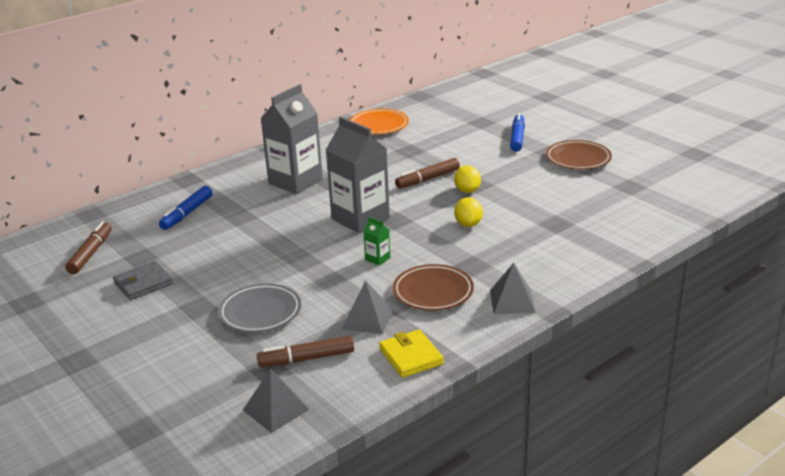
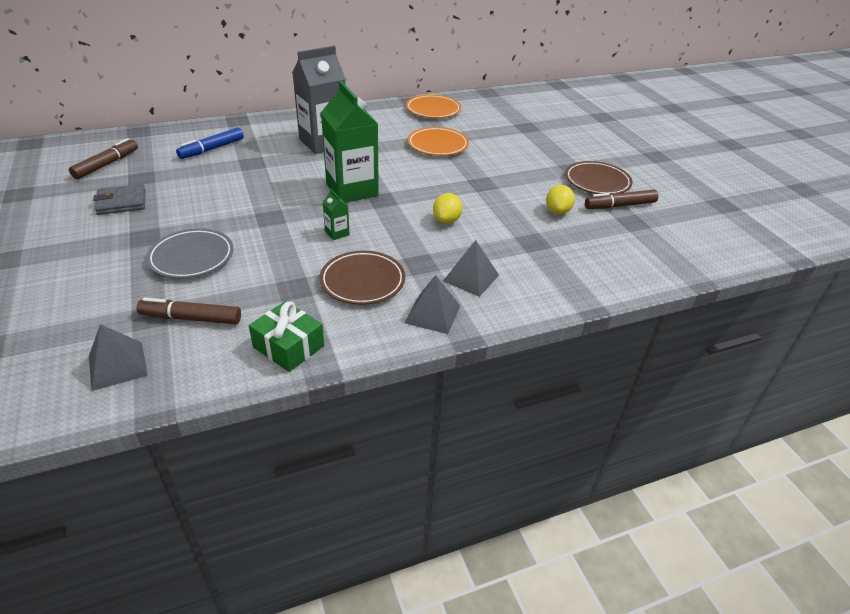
camera: 15 degrees right, 10 degrees up
(360, 218) = (352, 190): grey carton -> green carton
(367, 319) = (280, 292): grey pyramid -> grey pyramid (471, 278)
(409, 158) = (437, 145): none -> orange plate
(411, 356) = (288, 346): yellow wallet -> green gift
(428, 179) = (440, 168): brown marker -> brown marker (620, 206)
(467, 191) = (469, 187): yellow lemon -> yellow lemon (557, 211)
(517, 138) = (550, 149): blue marker -> none

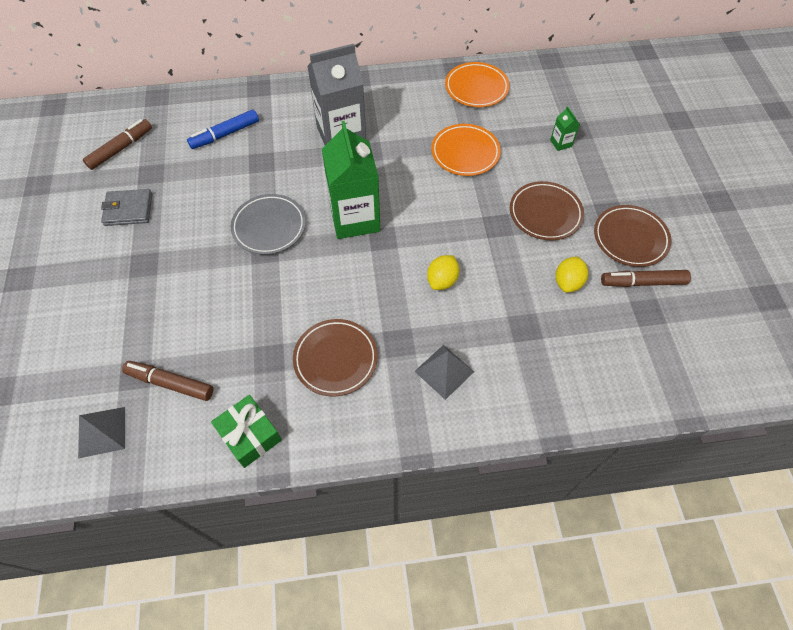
camera: 15 degrees right, 20 degrees up
(191, 257) = (182, 300): grey plate -> grey plate (269, 227)
(337, 233) = (325, 284): green carton -> green carton (561, 143)
(432, 314) = (392, 416): grey pyramid -> none
(520, 173) = (545, 213): none -> brown plate

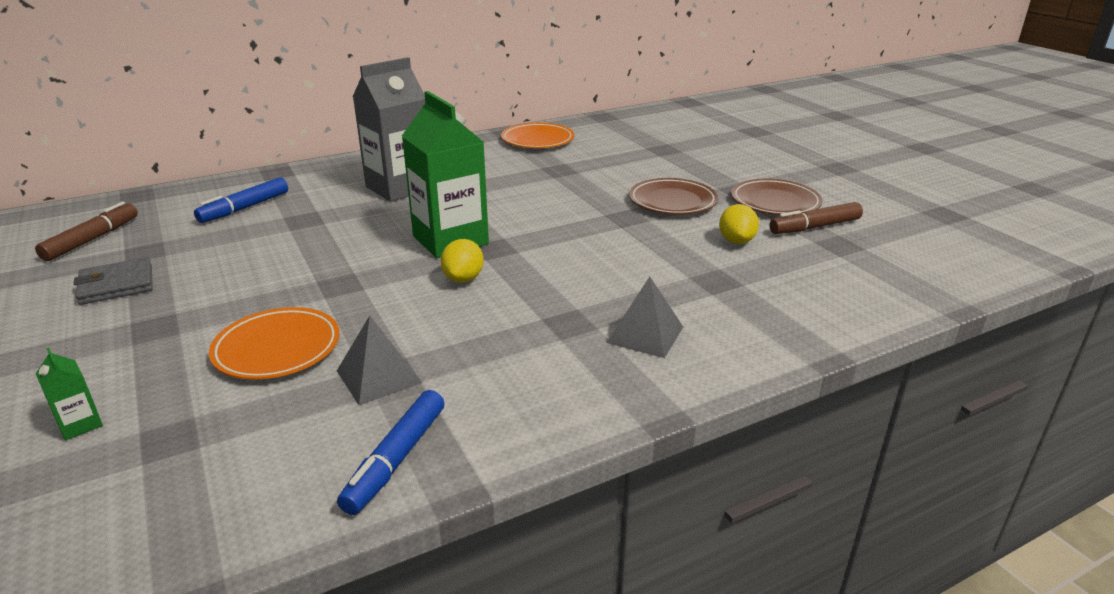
camera: 20 degrees left, 30 degrees down
(102, 432) = (120, 520): grey pyramid -> grey pyramid (379, 376)
(171, 383) = (237, 434): brown marker -> none
(250, 435) = (396, 459): green gift -> blue marker
(269, 227) = (337, 264): grey plate -> none
(335, 359) = (491, 355): brown plate -> none
(442, 280) = (590, 265): yellow lemon -> yellow lemon (463, 279)
(465, 153) = (554, 178): orange plate -> orange plate (277, 349)
(561, 143) = (652, 159): green carton -> green carton (80, 424)

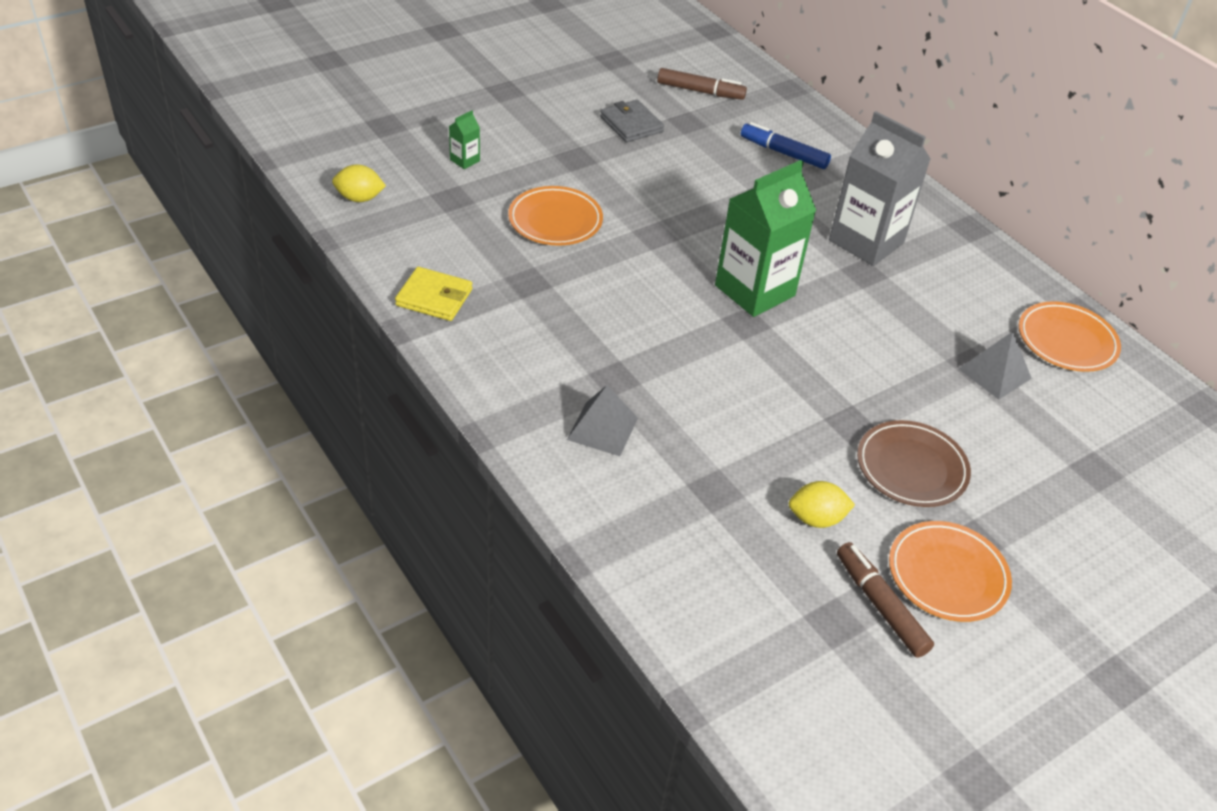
camera: 80 degrees right, 15 degrees up
(379, 376) = (525, 276): grey pyramid -> grey pyramid (994, 373)
(396, 459) = (434, 297): blue marker -> yellow wallet
(463, 279) = (680, 306): yellow lemon -> yellow lemon (359, 198)
(775, 202) = (947, 575): brown plate -> orange plate

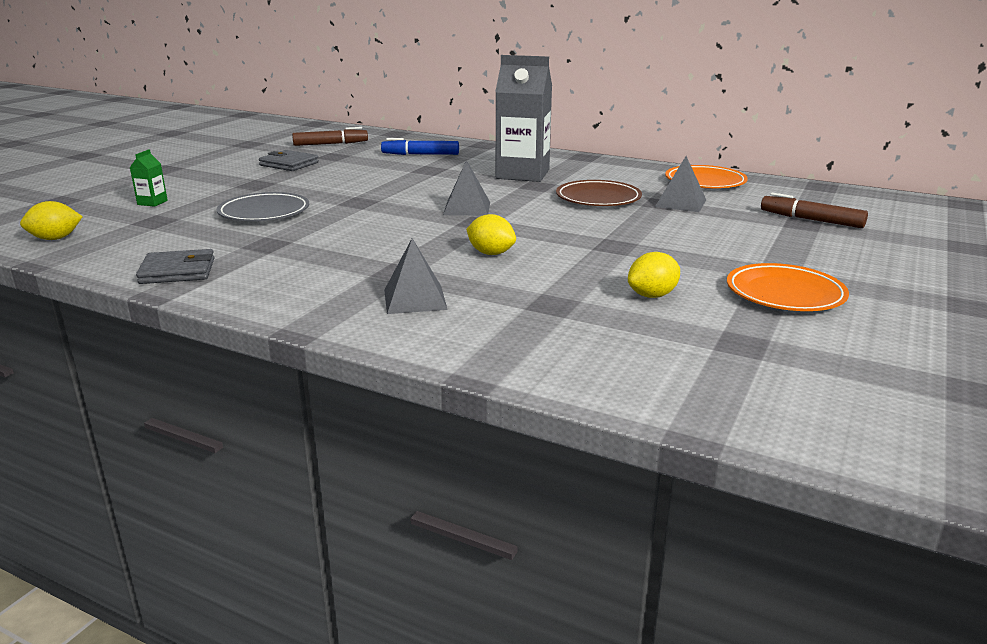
camera: 25 degrees left, 20 degrees down
(434, 297) = (178, 271): yellow wallet -> grey wallet
(555, 221) = (264, 212): orange plate -> grey plate
(719, 384) = (491, 253): none -> yellow lemon
(754, 290) = (467, 208): green carton -> grey pyramid
(880, 606) = (763, 324): brown marker -> brown marker (811, 220)
(911, 468) = (686, 253): brown plate -> brown plate (598, 198)

